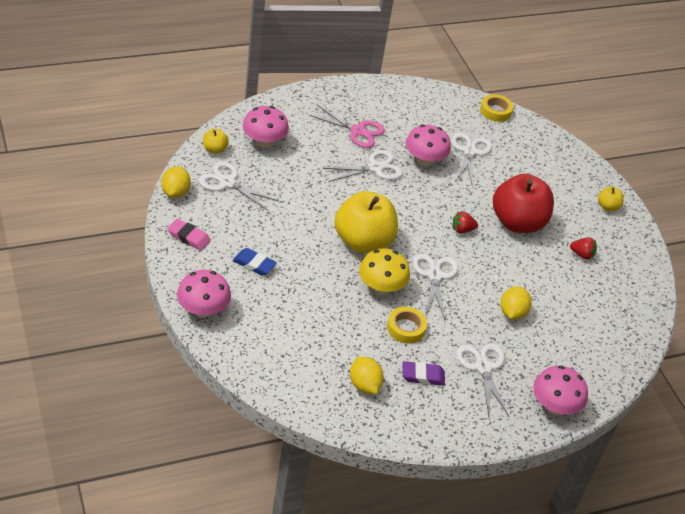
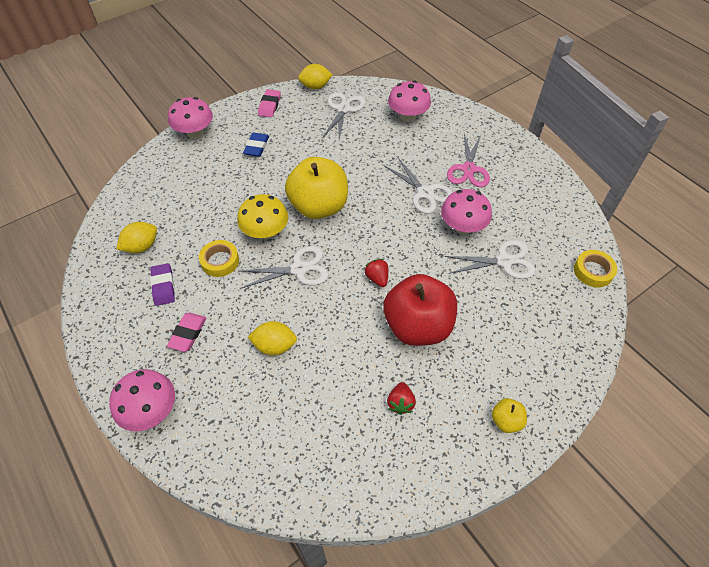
camera: 80 degrees right, 10 degrees up
(215, 149) = (378, 93): yellow apple -> none
(483, 367) = (188, 333): white scissors -> pink eraser

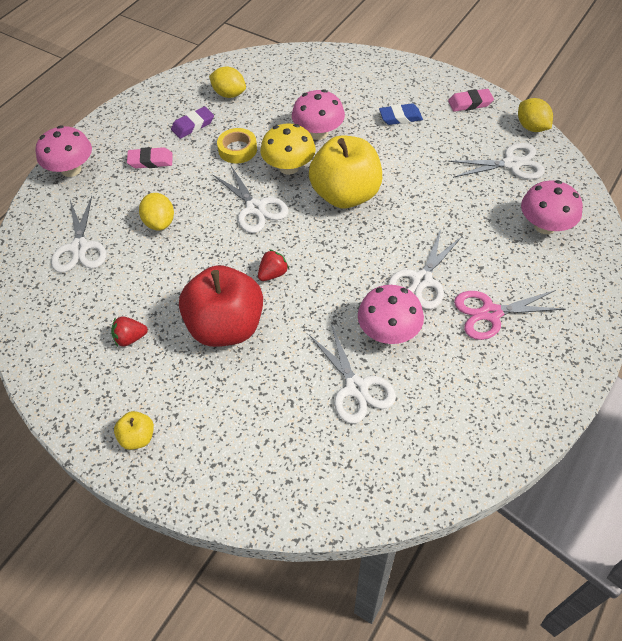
camera: 70 degrees right, 0 degrees up
(195, 133) = (390, 67): pink mushroom -> pink mushroom (318, 133)
(269, 424) = (80, 247): none -> white scissors
(593, 271) = (390, 494): yellow tape -> none

